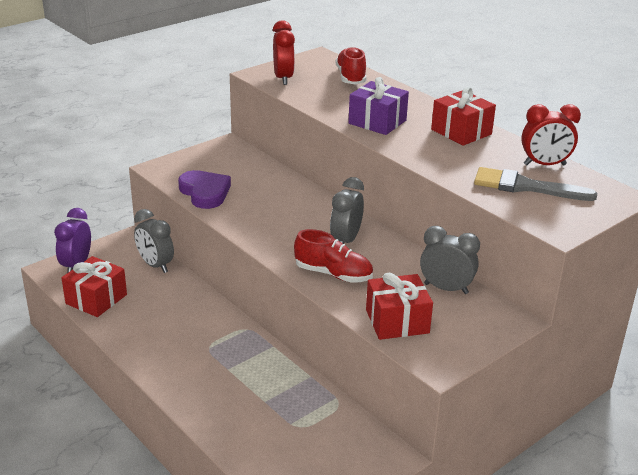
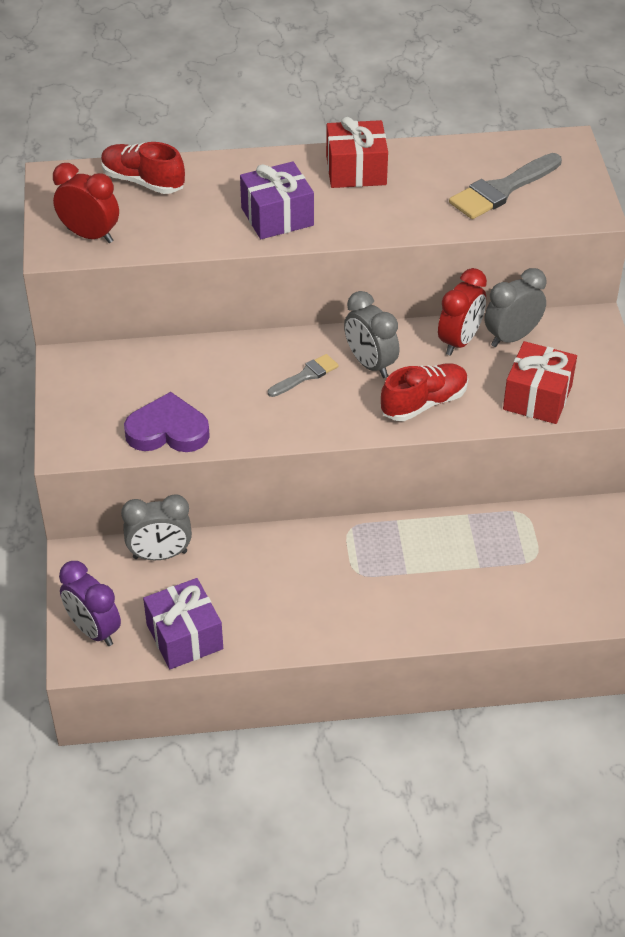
camera: 55 degrees left, 15 degrees up
(96, 299) = (184, 636): red gift -> purple gift
(306, 221) = (306, 375): none -> grey brush
(544, 165) = (472, 154): red clock -> red clock (459, 341)

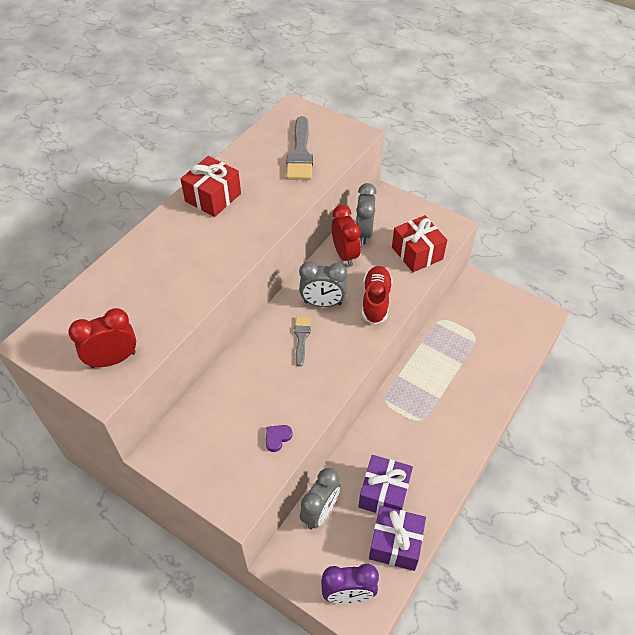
camera: 50 degrees left, 5 degrees up
(143, 181) = (97, 298): red shoe -> none
(168, 430) = (277, 438): purple heart -> purple heart, size x0.47
(277, 217) = (210, 256): purple gift -> purple gift (384, 493)

